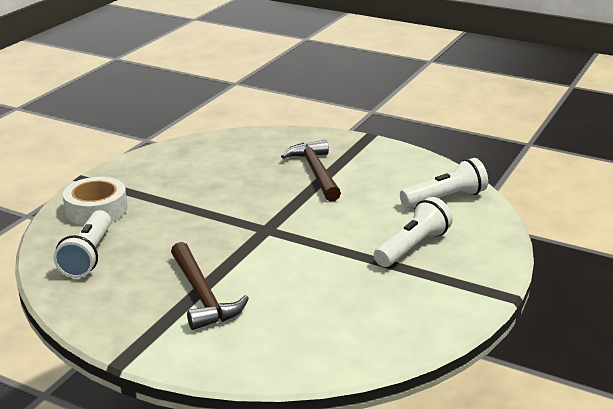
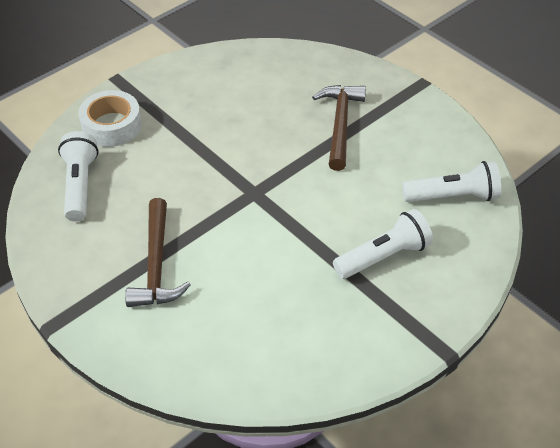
camera: 20 degrees right, 20 degrees up
(88, 256) = (80, 185): white flashlight -> white flashlight turned 150 degrees clockwise

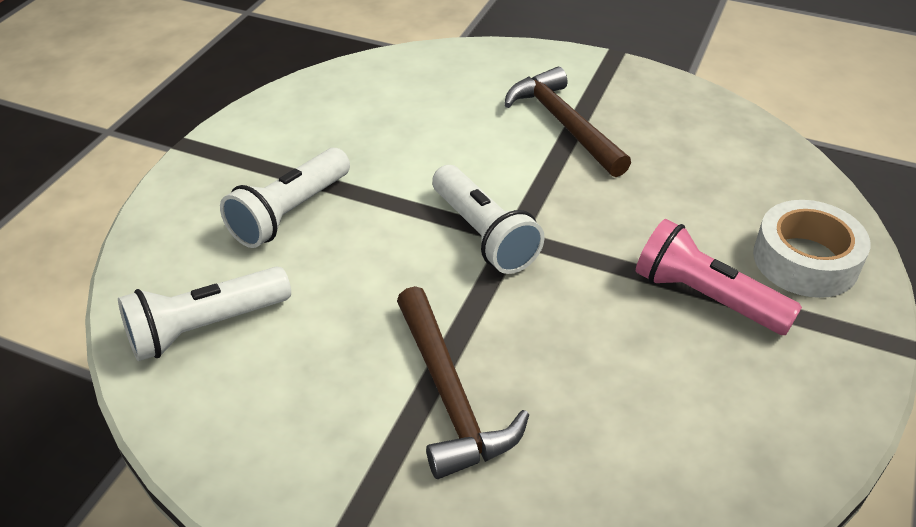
camera: 155 degrees right, 5 degrees down
(80, 185) = (745, 171): white flashlight -> white flashlight (484, 235)
(182, 125) = (705, 297): none -> pink flashlight

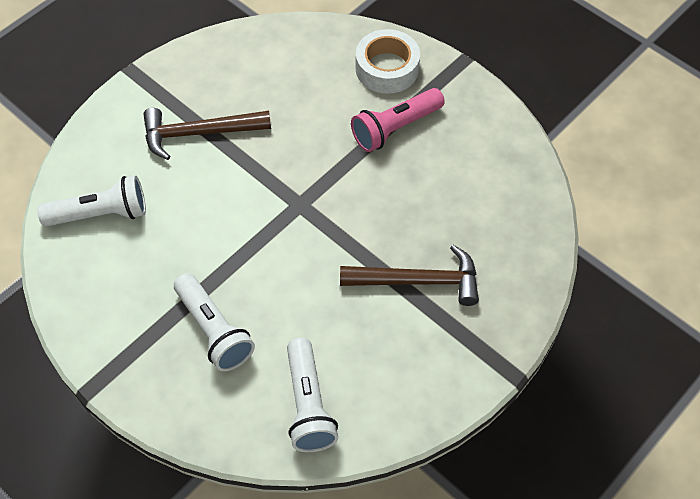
camera: 70 degrees left, 15 degrees up
(484, 235) = (291, 220): white flashlight -> white flashlight (100, 214)

